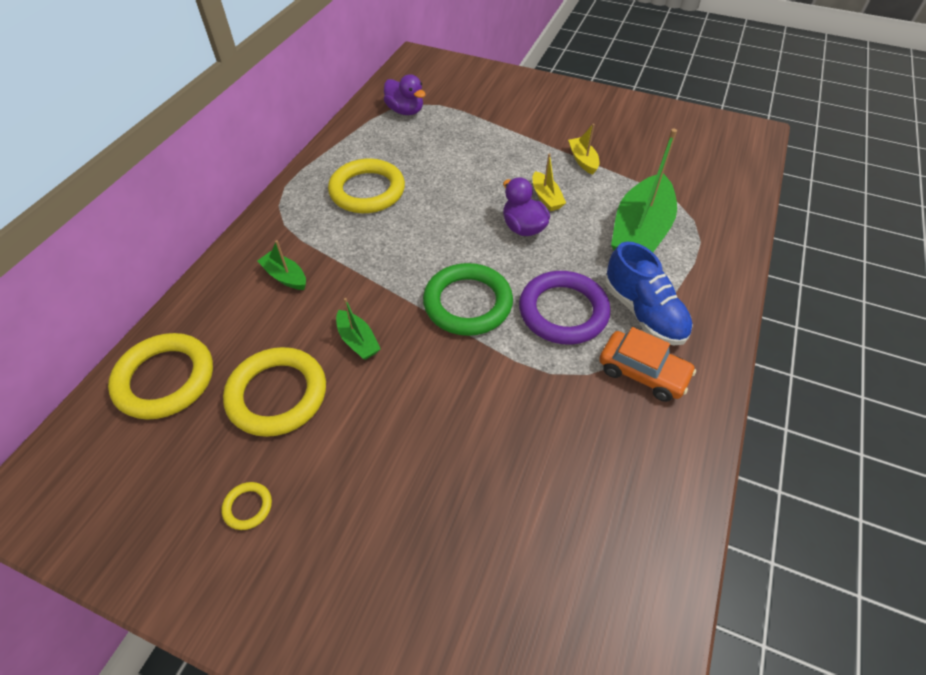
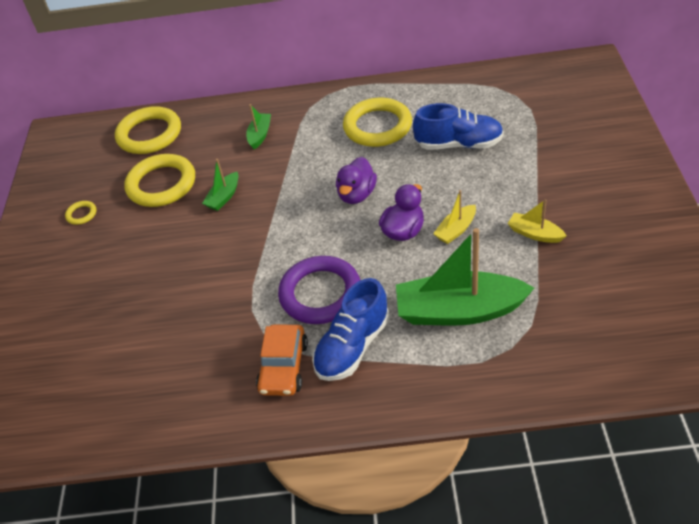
camera: 70 degrees right, 5 degrees down
(405, 111) = (500, 95): purple duck -> purple duck (357, 195)
(443, 155) = (458, 144): none -> blue shoe
(467, 303) = (293, 235): green ring -> none
(583, 160) = (535, 234): yellow boat -> yellow boat turned 105 degrees counterclockwise

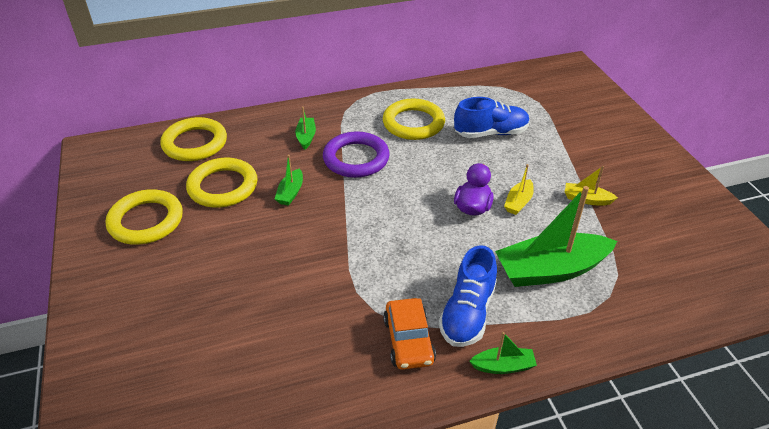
camera: 20 degrees left, 5 degrees down
(81, 214) = (146, 221): yellow ring -> yellow ring, size x2.32
(320, 293) = (418, 269): purple ring -> purple ring (356, 158)
(357, 195) = (417, 180): purple duck -> none
(366, 406) = (503, 366): none -> green boat

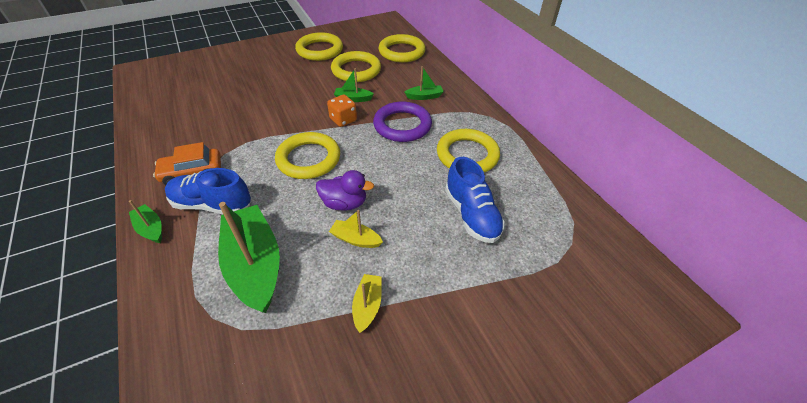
camera: 80 degrees right, 5 degrees up
(333, 203) = (343, 120): none -> orange dice
(400, 233) = (308, 159): none -> yellow ring
(503, 366) = (151, 228): green boat -> green boat turned 150 degrees clockwise

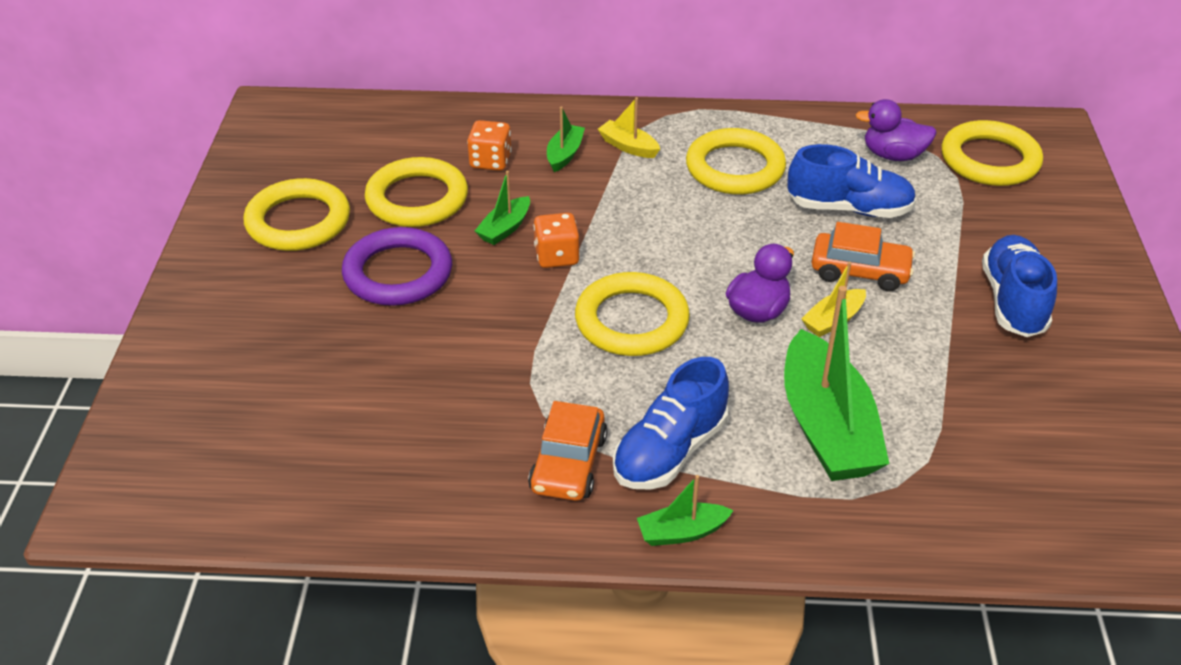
camera: 60 degrees left, 5 degrees down
(255, 265) = (826, 427): green boat -> green boat turned 105 degrees counterclockwise
(367, 305) = (945, 342): yellow boat -> yellow boat (628, 147)
(399, 79) = (490, 161): none -> orange dice
(401, 52) = (406, 130): yellow ring -> yellow ring (989, 160)
(402, 125) = (621, 201): purple ring -> purple ring (398, 273)
(412, 238) = (860, 271): none -> orange car
(438, 337) = (1013, 301): none -> blue shoe
(548, 220) = (893, 155): none -> purple duck

